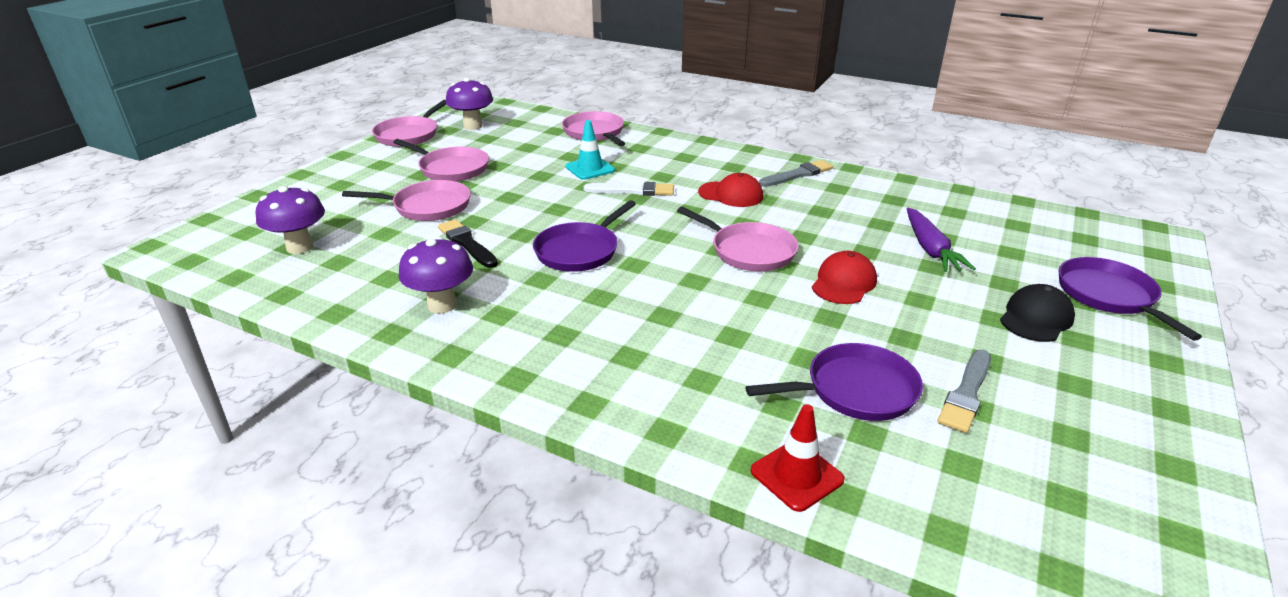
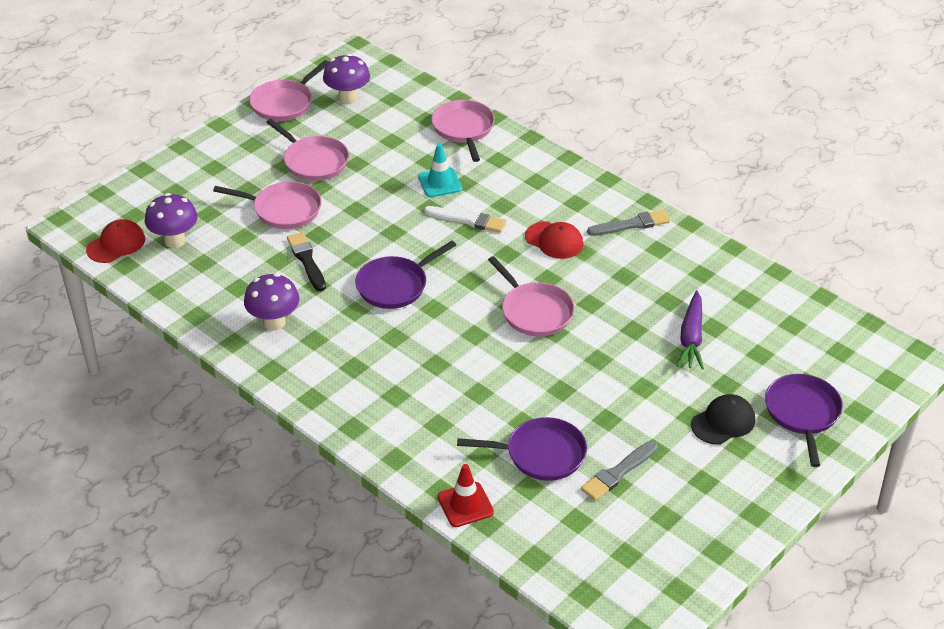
camera: 15 degrees right, 10 degrees up
(843, 283) = (593, 359): red cap -> red cap (116, 244)

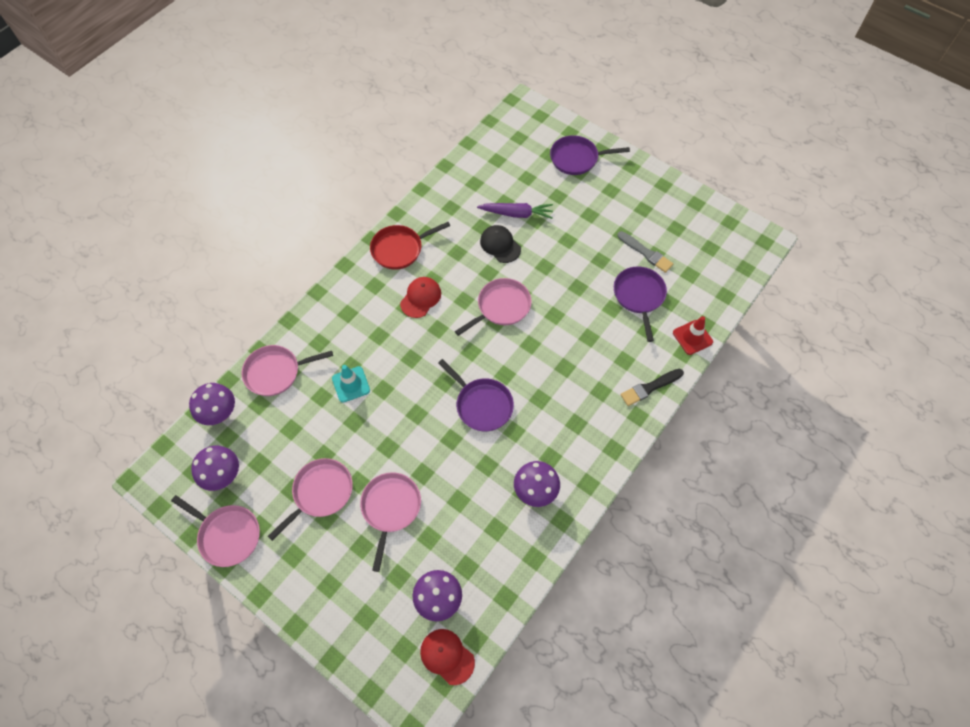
camera: 95 degrees left, 20 degrees up
(307, 261) = (457, 477): black brush -> black brush (650, 387)
(419, 93) = (220, 414): none -> purple mushroom
(467, 220) = (399, 359): white brush -> none
(631, 225) = (399, 249): grey brush -> red pan
(723, 422) = (591, 198): black cap -> black cap (500, 245)

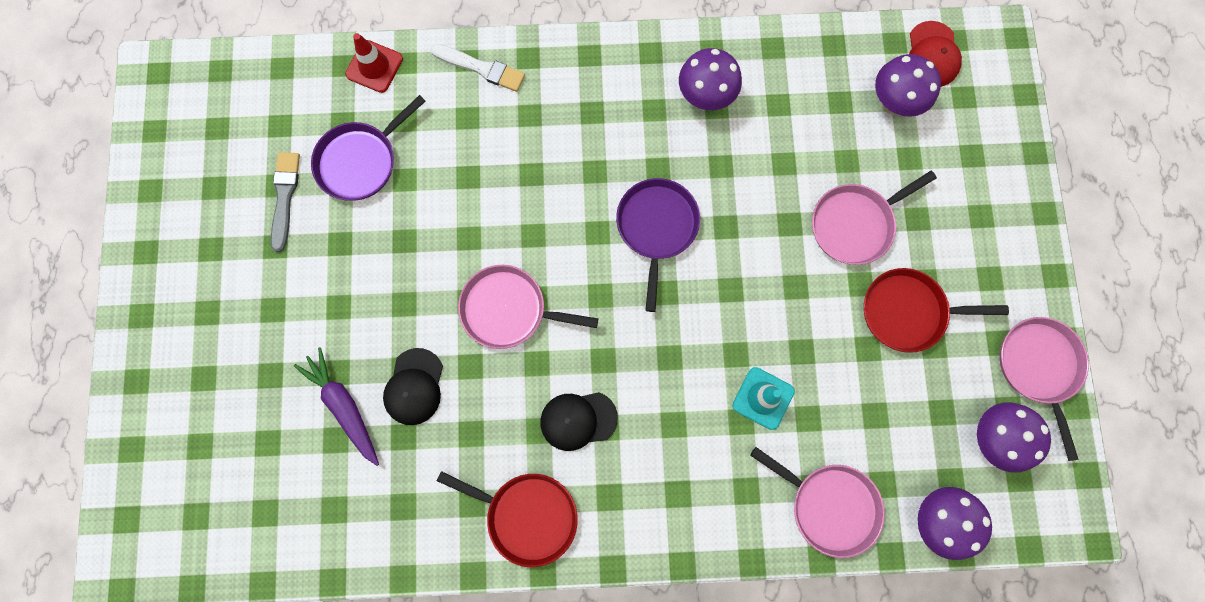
camera: 130 degrees left, 15 degrees up
(321, 492) = (907, 312): pink pan -> red pan
(420, 298) = (578, 420): red cap -> black cap
(576, 158) = (179, 401): purple pan -> none
(650, 387) = (480, 68): black brush -> white brush

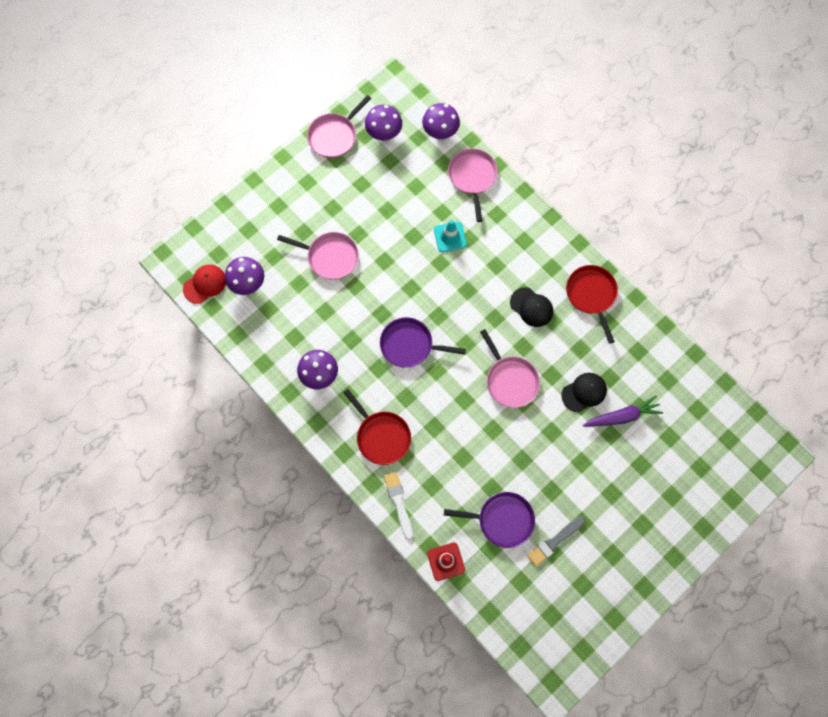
camera: 130 degrees left, 5 degrees down
(344, 407) = (622, 416): purple carrot -> purple carrot turned 120 degrees counterclockwise
(656, 227) = (409, 345): purple pan -> purple pan turned 45 degrees clockwise
(907, 312) = (355, 205): red pan -> red pan (381, 436)

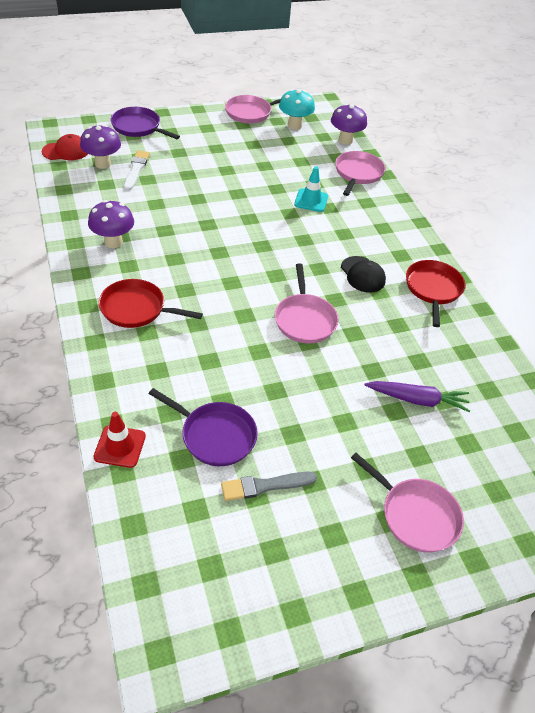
camera: 20 degrees right, 25 degrees down
(330, 257) = (189, 174): pink pan -> pink pan (416, 515)
(381, 436) = (136, 309): red pan -> red pan turned 120 degrees clockwise
(384, 134) = (294, 125): purple mushroom -> turquoise mushroom
(399, 503) = (109, 370): white brush -> white brush (136, 169)
(409, 345) = (218, 254): purple pan -> purple pan (138, 127)
(584, 392) = (382, 361): black cap -> none

